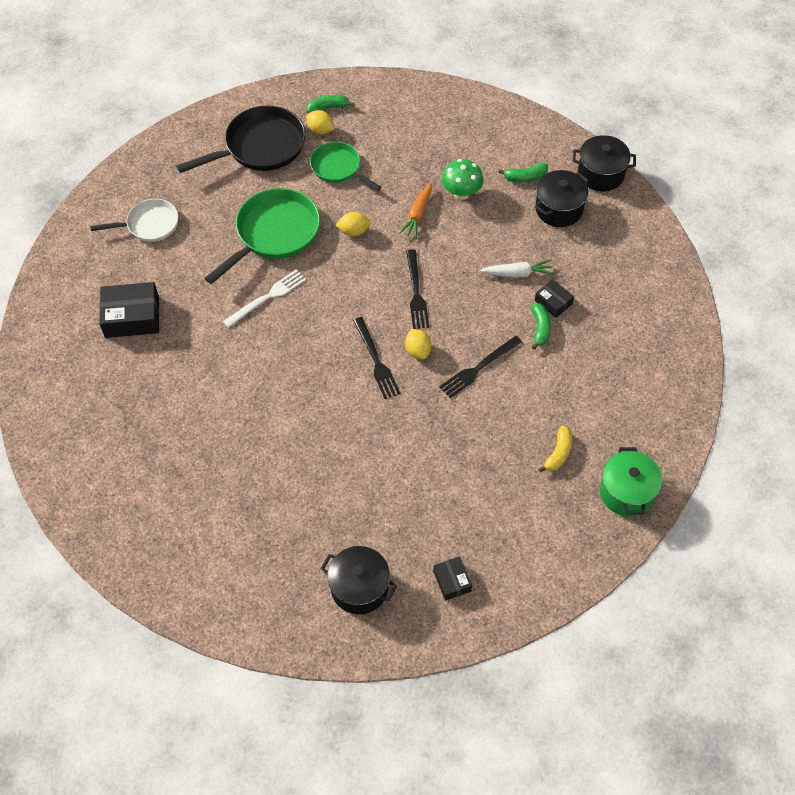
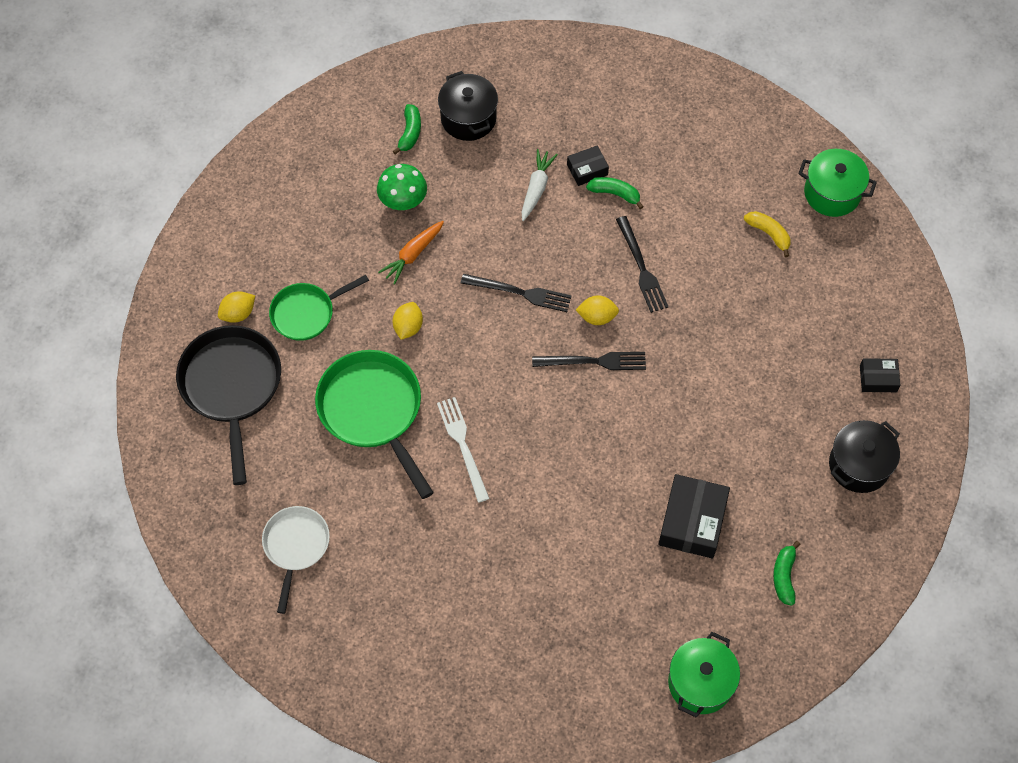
camera: 70 degrees left, 5 degrees up
(119, 519) = (700, 682): none -> green pot
(132, 317) = (428, 601): black box -> black box (692, 521)
(328, 107) = (206, 294): green banana -> green banana (784, 576)
(418, 214) = (413, 254): orange carrot -> orange carrot turned 90 degrees clockwise
(600, 174) = (439, 62): black pot -> none

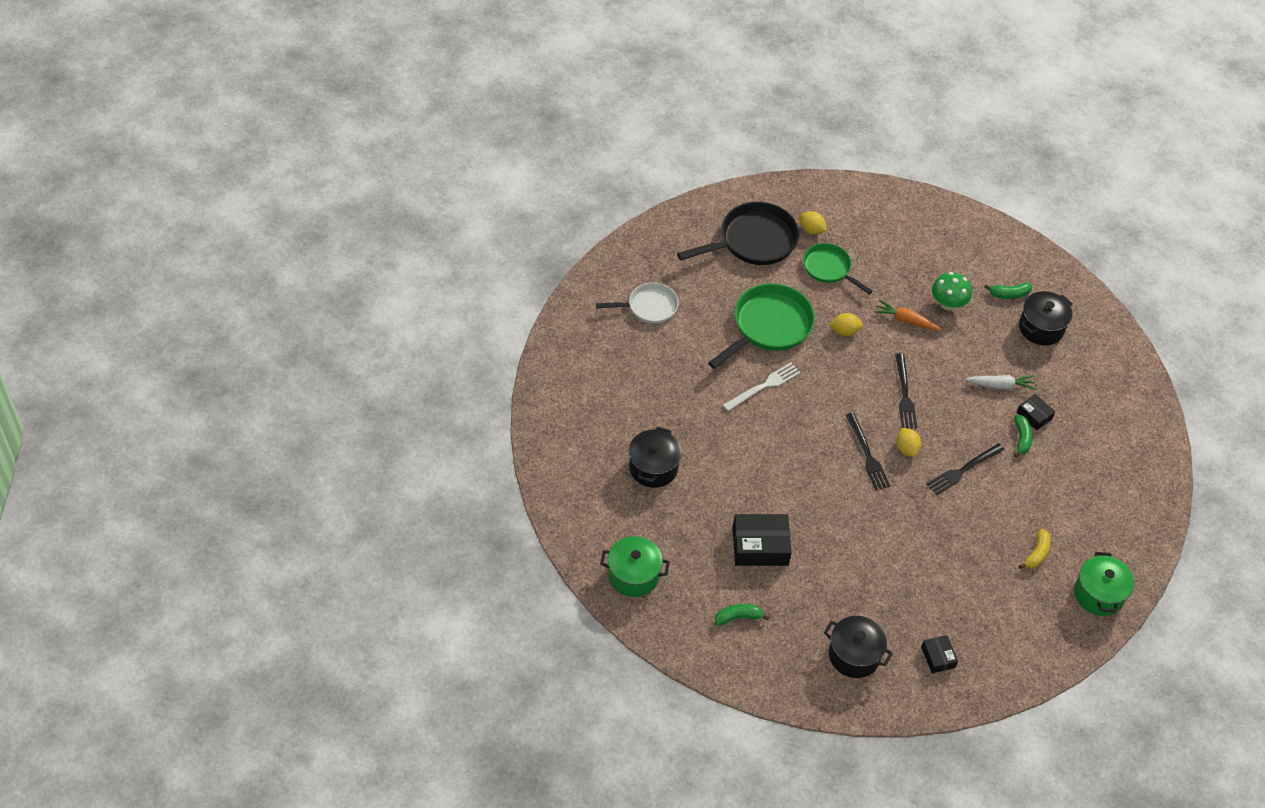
camera: 70 degrees right, 10 degrees down
(548, 613) = (653, 468): none -> black pot

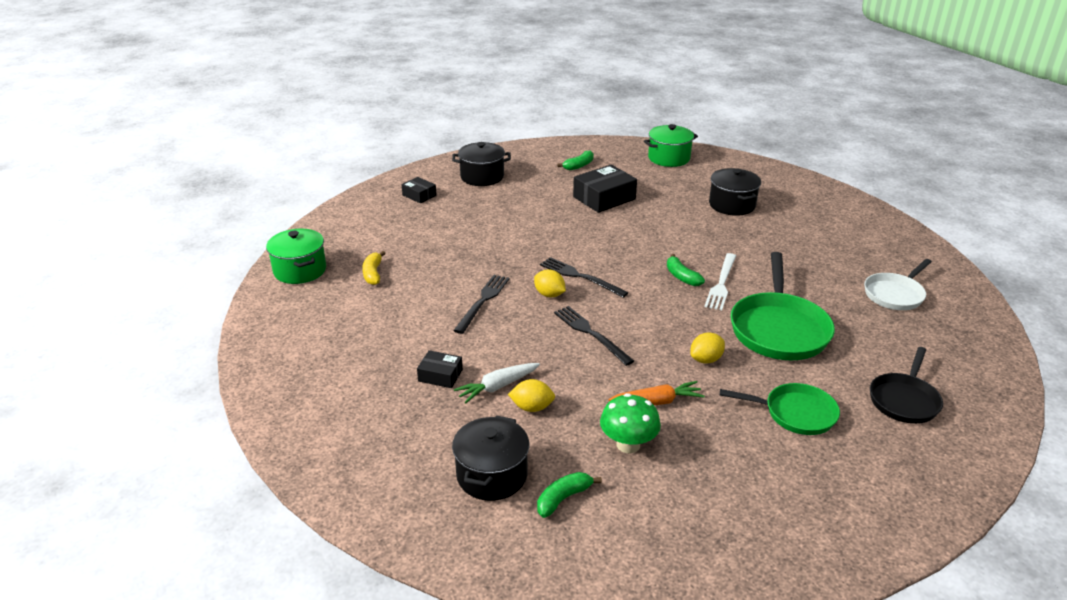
camera: 150 degrees right, 20 degrees down
(753, 241) = (904, 400): black pan -> black pan, size x0.62
(811, 230) = (868, 447): yellow lemon -> yellow lemon (532, 407)
(1021, 439) = (441, 349): green banana -> green banana (681, 277)

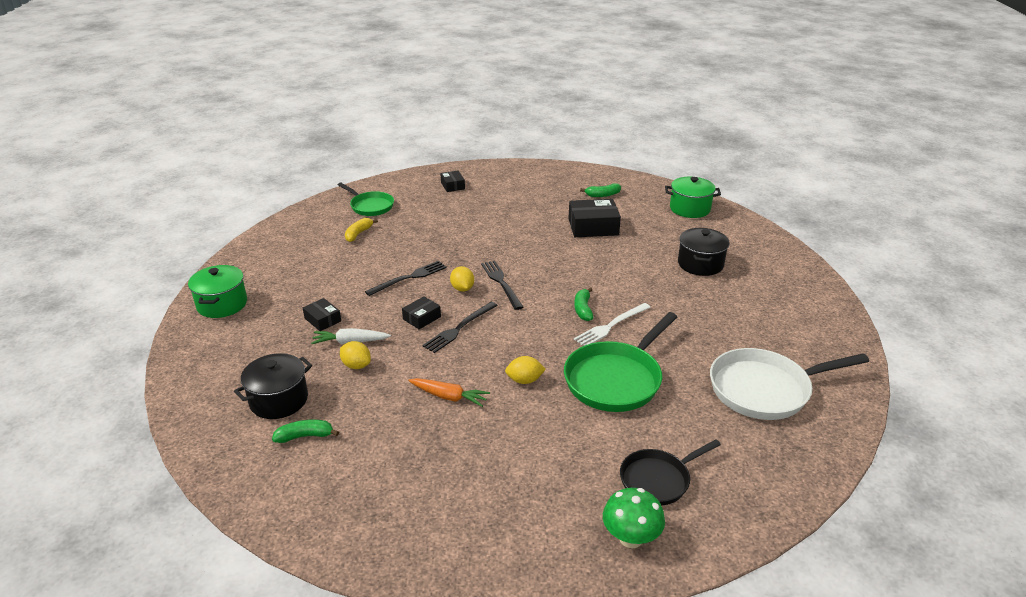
camera: 30 degrees right, 0 degrees up
(300, 270) = (315, 217): green pot -> green pot (222, 304)
(482, 177) = (515, 184): black pot -> none
(542, 336) = (422, 318): none -> black box
(591, 333) = (459, 328): black fork -> black fork turned 135 degrees counterclockwise
(628, 444) = (391, 419): green mushroom -> green mushroom (631, 538)
(795, 413) = (547, 450): green pan -> green pan (370, 206)
(895, 294) = (765, 389): white pan -> white pan, size x1.62

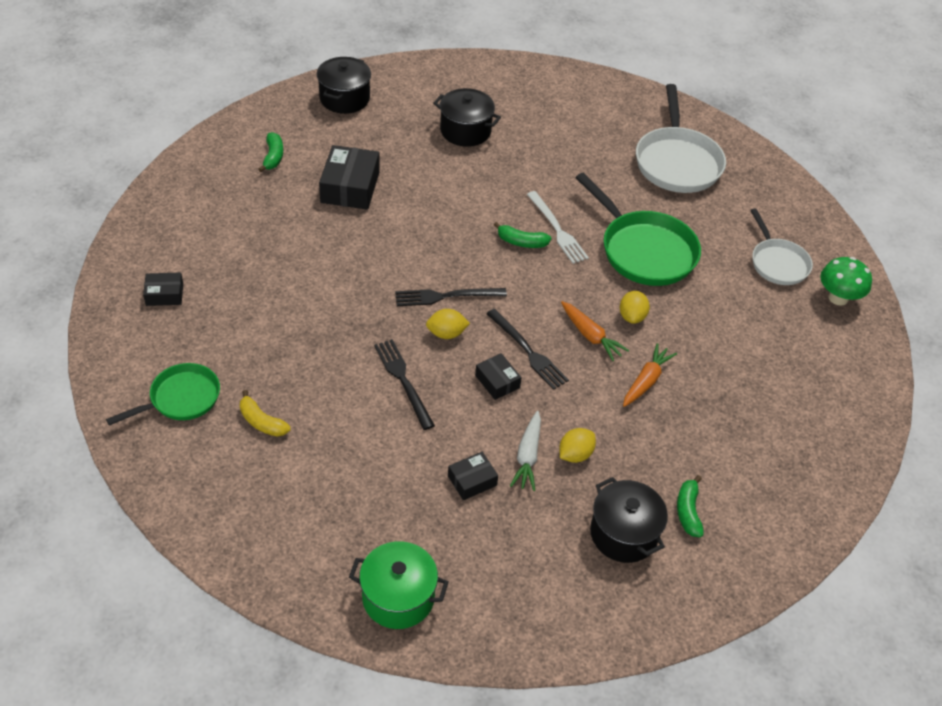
camera: 80 degrees left, 15 degrees up
(490, 359) = (590, 335): none -> orange carrot
(658, 480) = (777, 263): black pan -> white pan
(690, 209) = (344, 98): green pot -> black pot

